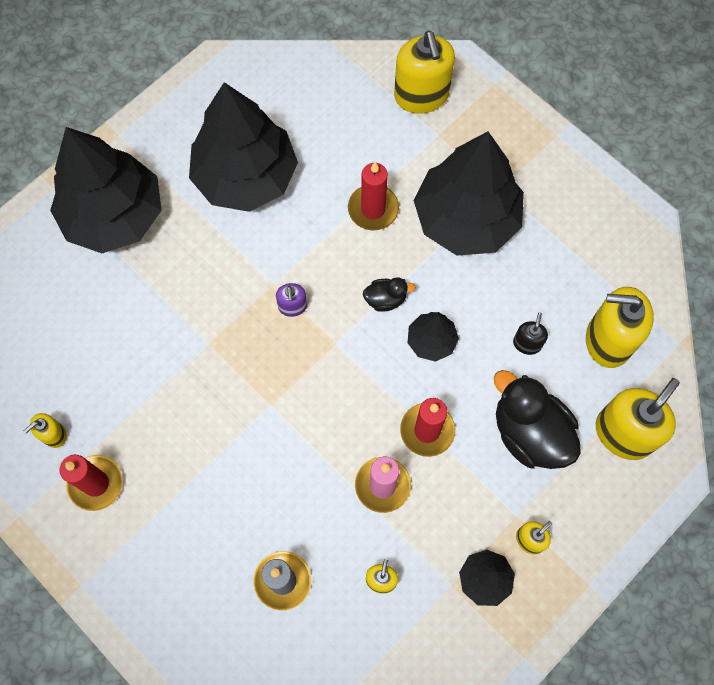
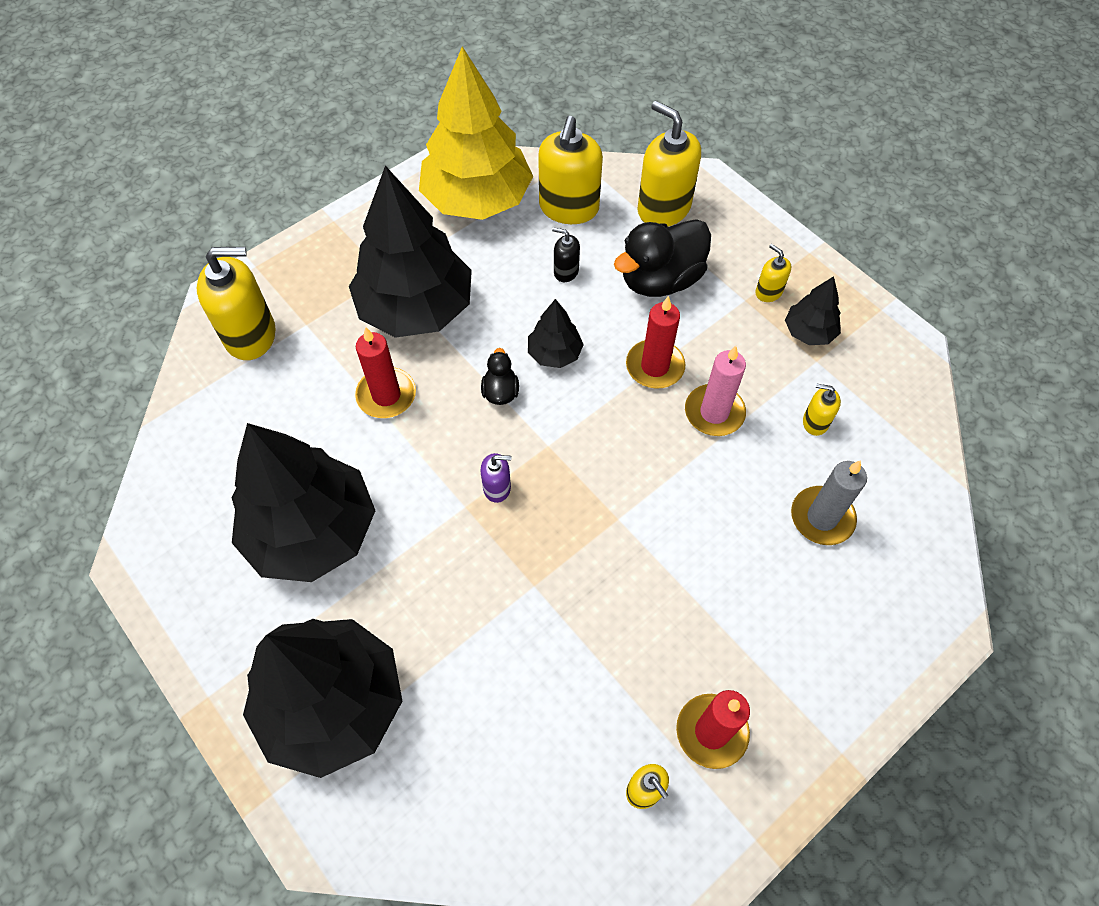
camera: 85 degrees left, 10 degrees down
(604, 254) = (477, 199): none -> yellow tree

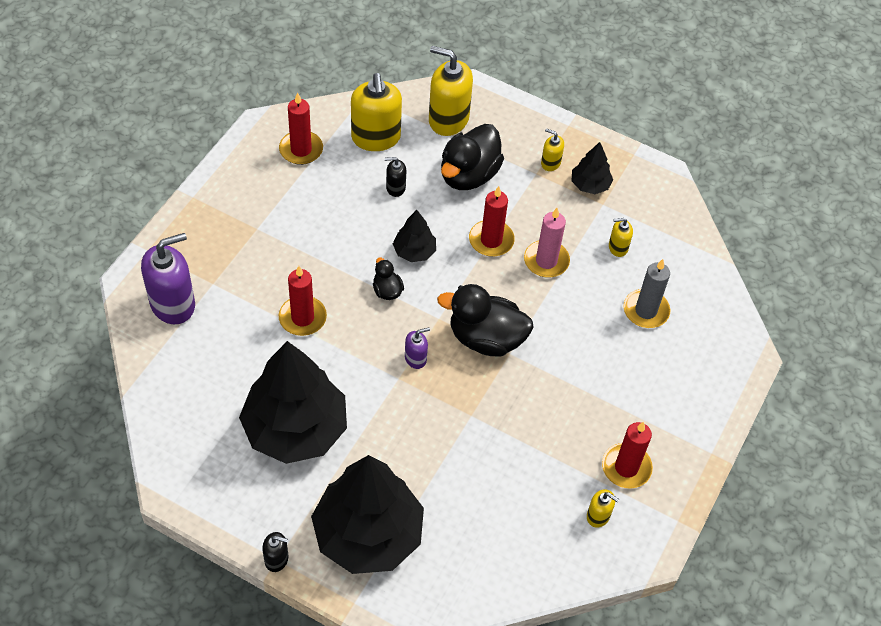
camera: 25 degrees left, 5 degrees down
(207, 696) = (276, 559): none -> black soap dispenser
(251, 335) = (173, 304): yellow soap dispenser -> purple soap dispenser
(416, 308) = (293, 247): black tree -> none
(477, 199) = (301, 150): yellow tree -> red candle
(596, 489) = (486, 338): none -> black duck

